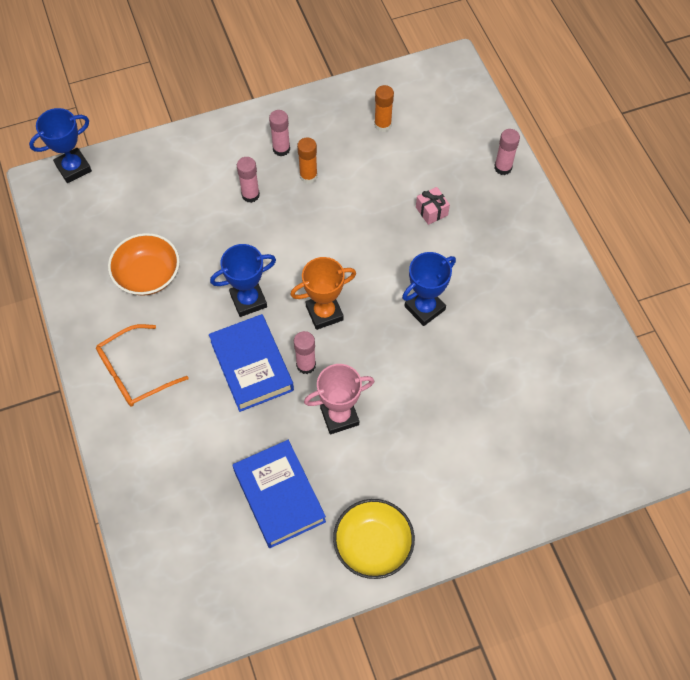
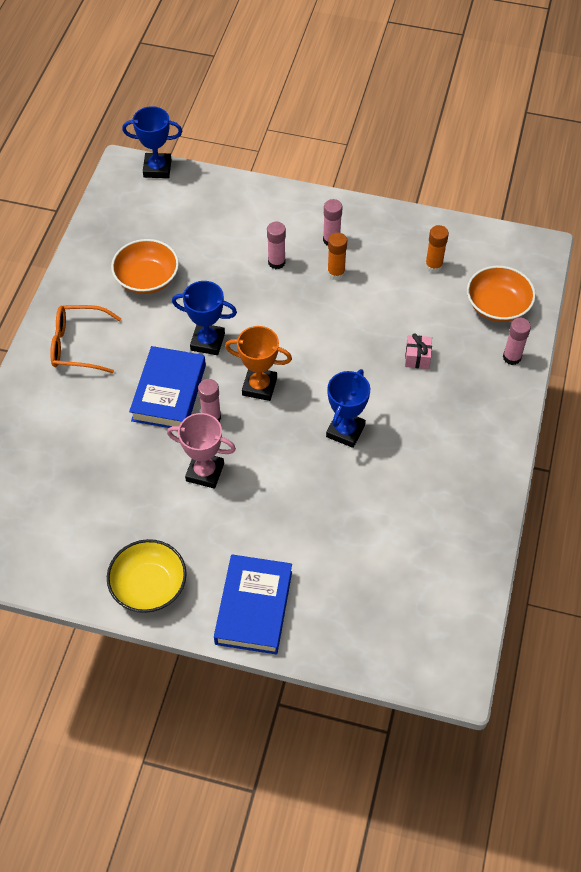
camera: 35 degrees right, 5 degrees down
(279, 496) = (108, 502): blue book -> blue book (254, 607)
(424, 308) = (345, 431): blue trophy -> blue trophy turned 60 degrees counterclockwise
(458, 131) = (497, 306): none -> orange bowl

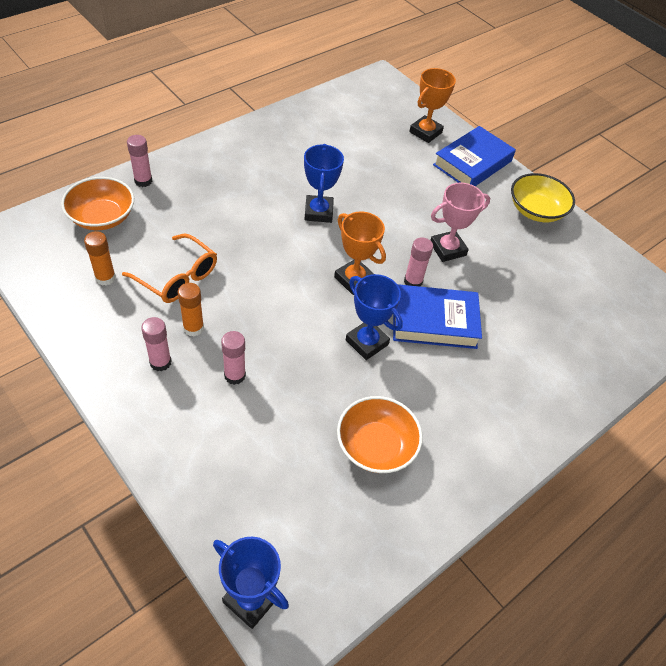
camera: 150 degrees left, 5 degrees down
(78, 345) = (492, 418): orange glasses -> orange glasses (177, 277)
(169, 393) = (434, 321): blue book -> blue book turned 45 degrees clockwise
(205, 472) = (447, 249): pink trophy -> pink trophy turned 75 degrees counterclockwise
(335, 618) = (425, 132): none -> orange trophy
(345, 431) = (318, 212): blue trophy -> blue trophy turned 60 degrees counterclockwise
(417, 358) = (210, 223): pink gift -> none

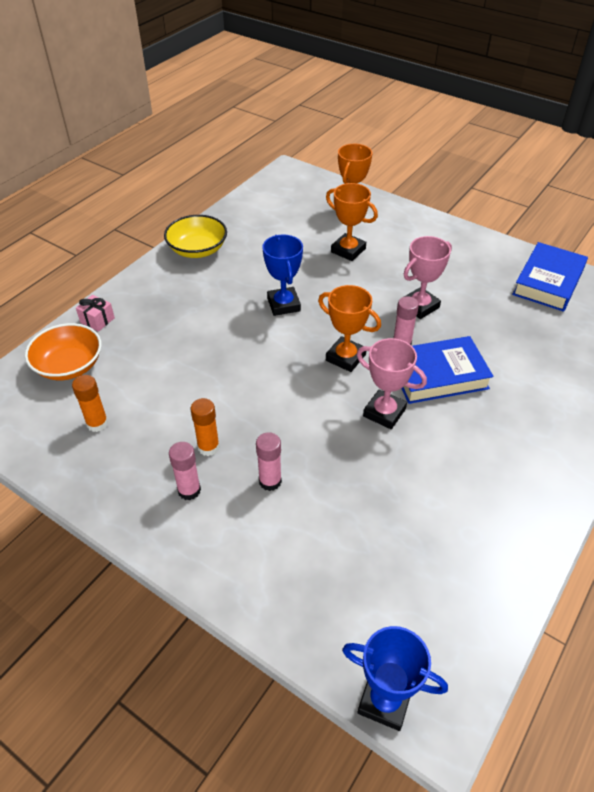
camera: 10 degrees left, 5 degrees down
(143, 181) = (97, 320): pink glue stick -> pink gift
(177, 277) = (171, 403): orange glasses -> none
(367, 342) = (384, 412): blue trophy -> pink trophy
(376, 446) = (438, 508): orange bowl -> none
(403, 174) = (348, 250): none -> orange trophy
(472, 163) = (406, 224): blue book -> blue book (548, 282)
(536, 210) = (483, 251): yellow bowl -> yellow bowl (197, 249)

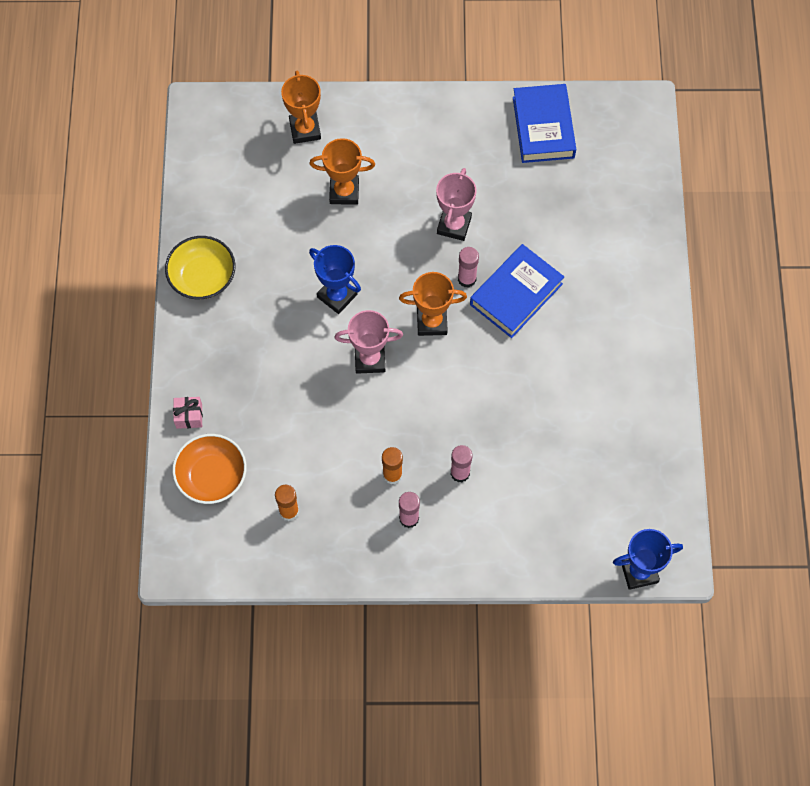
camera: 35 degrees left, 20 degrees up
(384, 412) = (499, 358): pink trophy -> pink trophy (370, 359)

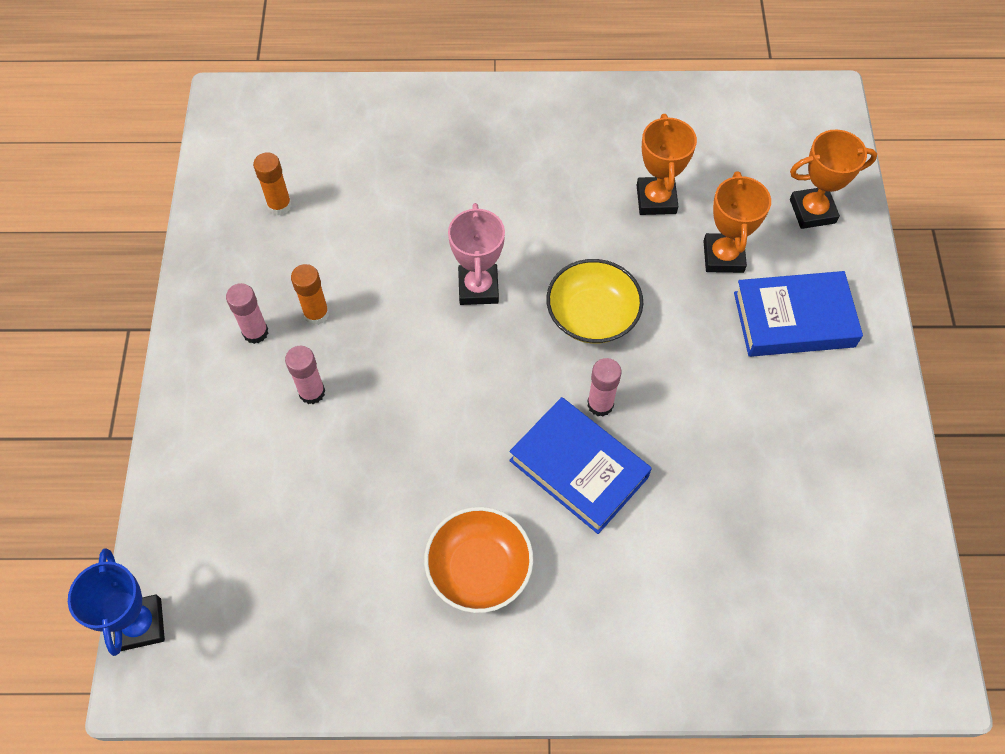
camera: 90 degrees right, 5 degrees down
(189, 416) = (408, 106): pink gift -> none
(202, 277) = (589, 112): yellow bowl -> yellow bowl (592, 315)
(212, 476) = (331, 130): orange bowl -> orange bowl (479, 568)
(337, 296) = (569, 250): blue trophy -> none
(432, 322) = (533, 360): orange trophy -> orange trophy (656, 199)
(454, 225) = (684, 389): pink trophy -> none
(543, 127) = (865, 515): blue book -> blue book (794, 319)

